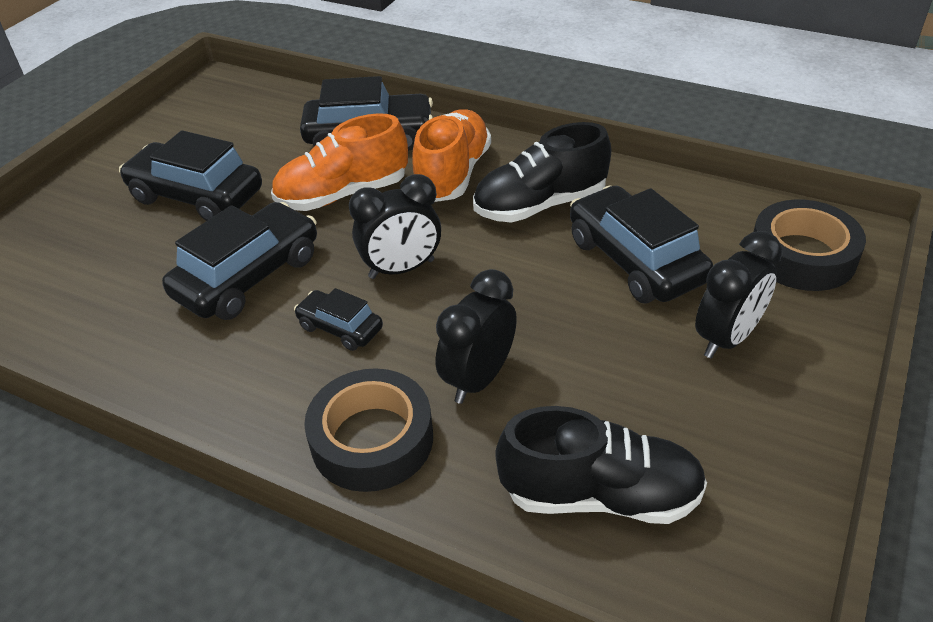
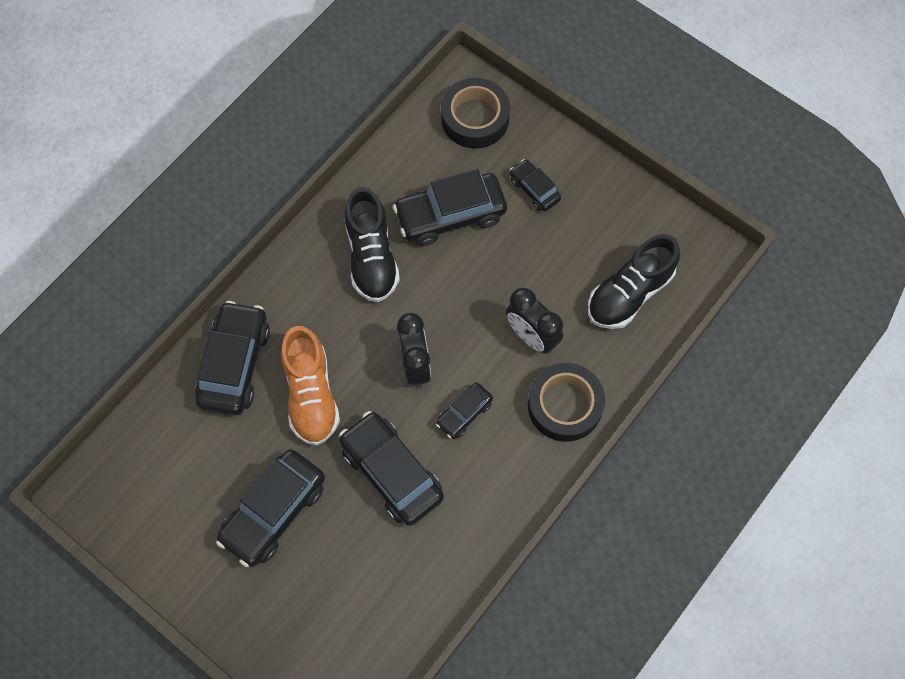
camera: 80 degrees left, 25 degrees up
(452, 174) = (312, 309): orange shoe -> none
(600, 495) = (629, 293): black shoe -> black shoe turned 150 degrees counterclockwise
(727, 338) = (534, 189): black clock -> black car

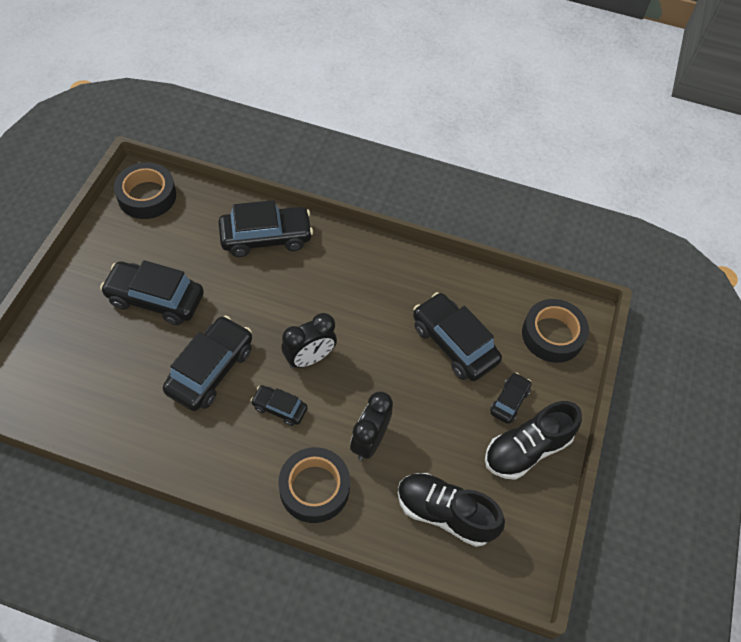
camera: 65 degrees right, 10 degrees down
(111, 488) = (147, 196): none -> black tape
(311, 395) = (258, 294): orange shoe -> none
(371, 257) = (391, 298): black shoe -> black shoe (526, 449)

